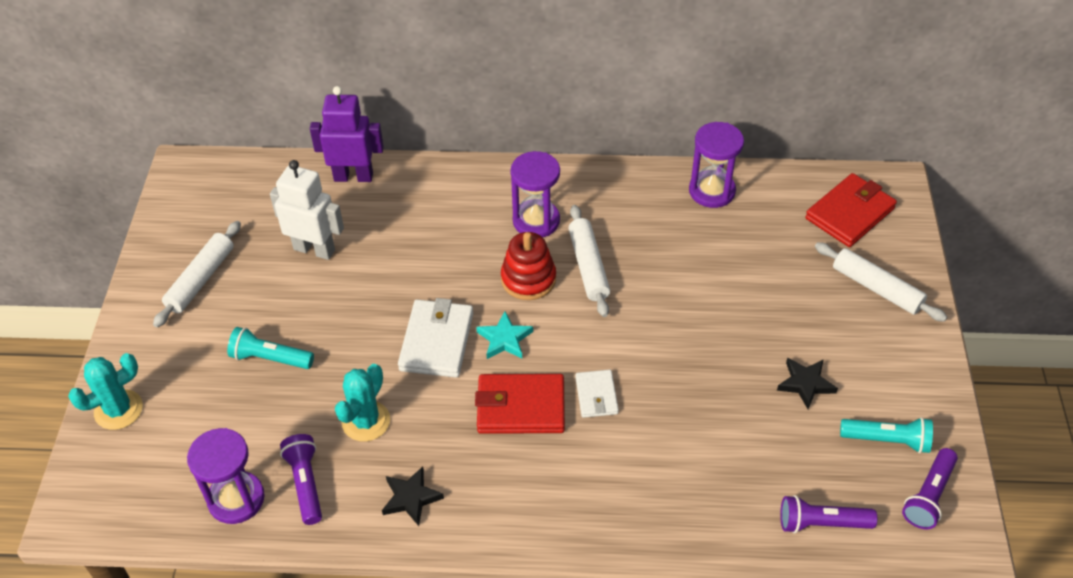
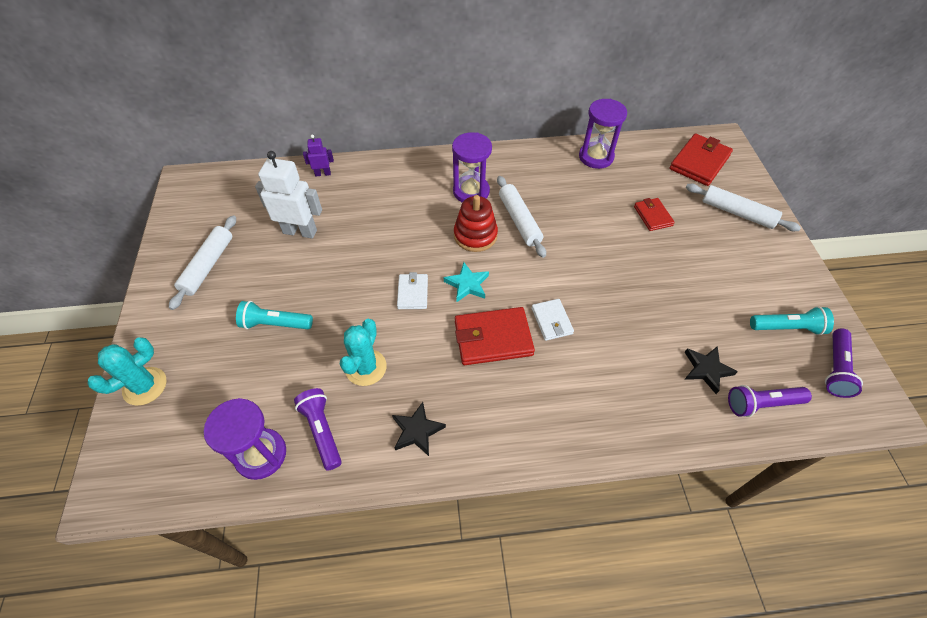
camera: 10 degrees left, 5 degrees up
(353, 176) = (323, 174): purple robot -> purple robot, size x0.51
(437, 341) = (413, 293): white wallet -> white wallet, size x0.58
(763, 279) = (653, 216): none -> red wallet
(805, 384) = (710, 291): black star -> black star (706, 370)

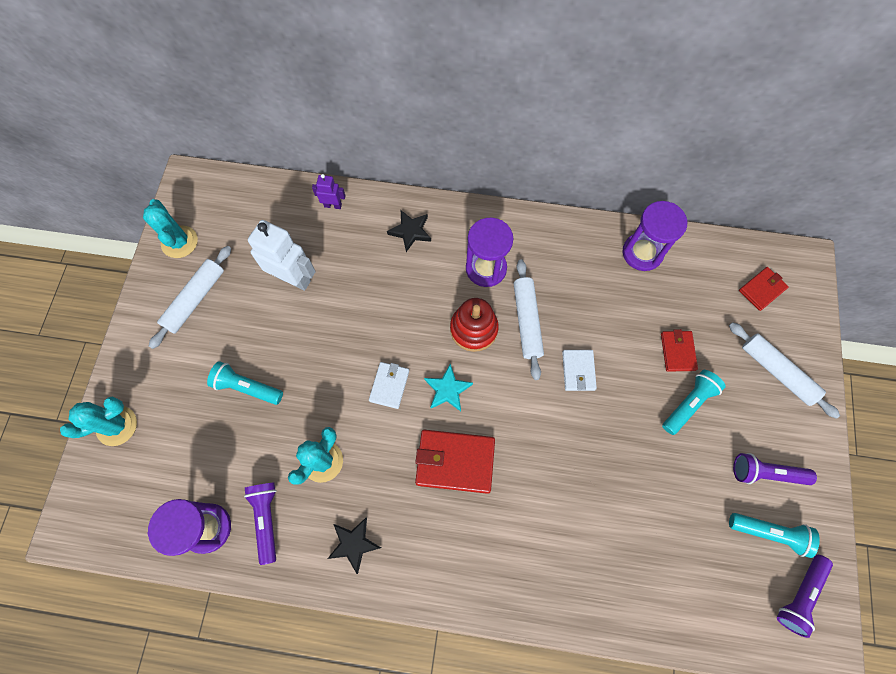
camera: 15 degrees right, 15 degrees up
(184, 226) = (179, 242): none -> turquoise cactus
(551, 321) = (521, 457): white wallet -> white wallet (578, 371)
(678, 250) = (688, 404): none -> turquoise flashlight
(699, 162) = (761, 289): red wallet -> red wallet, size x0.58
(706, 370) = (661, 558): black star -> black star (410, 231)
(761, 404) = (702, 612): purple flashlight -> purple flashlight (765, 473)

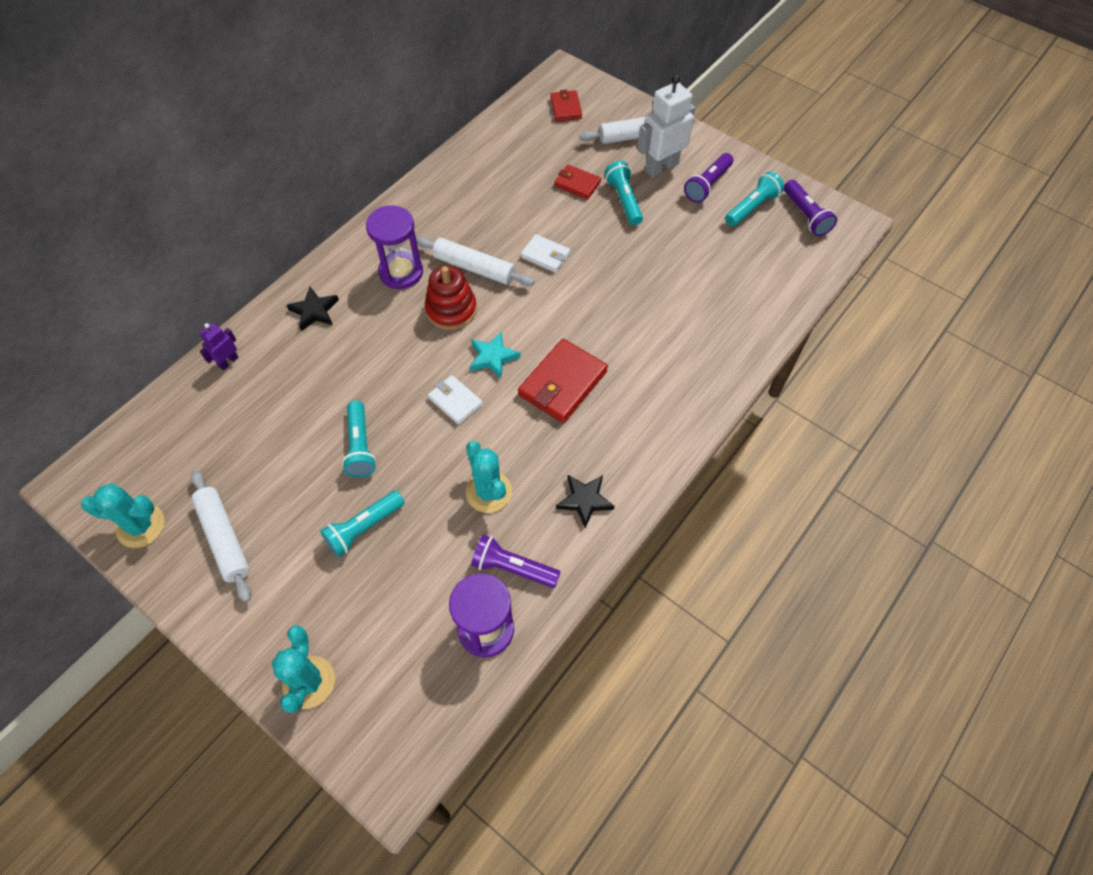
camera: 60 degrees left, 10 degrees down
(293, 278) = (279, 433): white robot -> white robot (661, 167)
(312, 341) = (360, 446): none -> turquoise flashlight
(642, 253) = (476, 160): purple hourglass -> none

